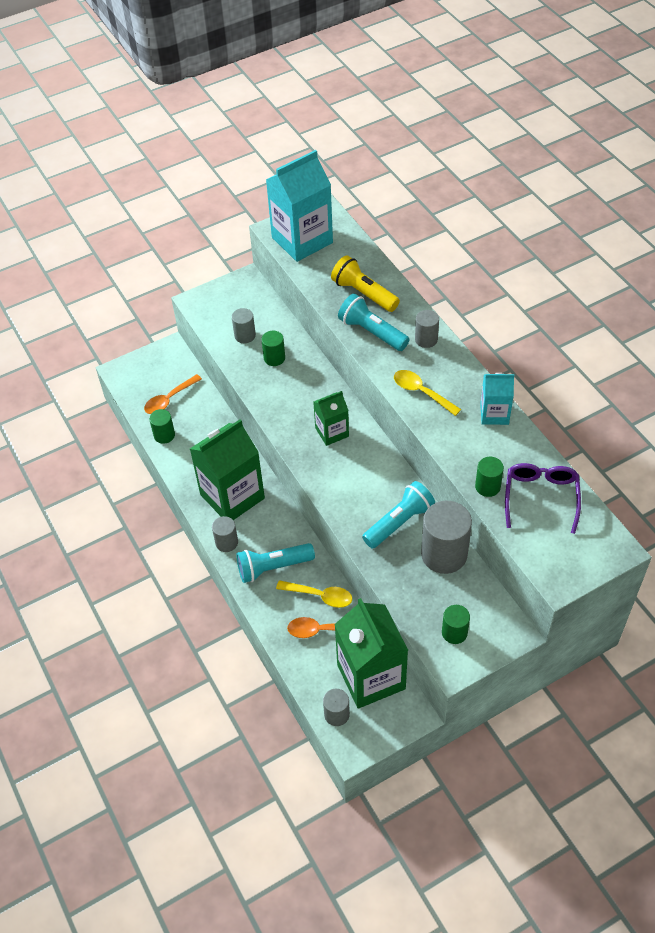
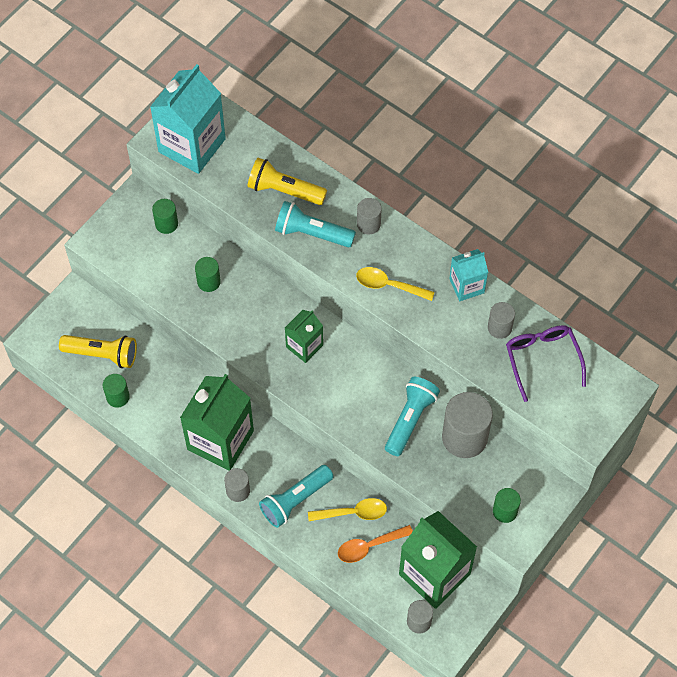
camera: 25 degrees left, 10 degrees up
(169, 399) = (103, 354): orange spoon -> yellow flashlight
(245, 335) = (166, 265): grey cylinder -> grey cylinder (499, 327)
(487, 486) = (490, 365): green cylinder -> green cylinder (166, 224)

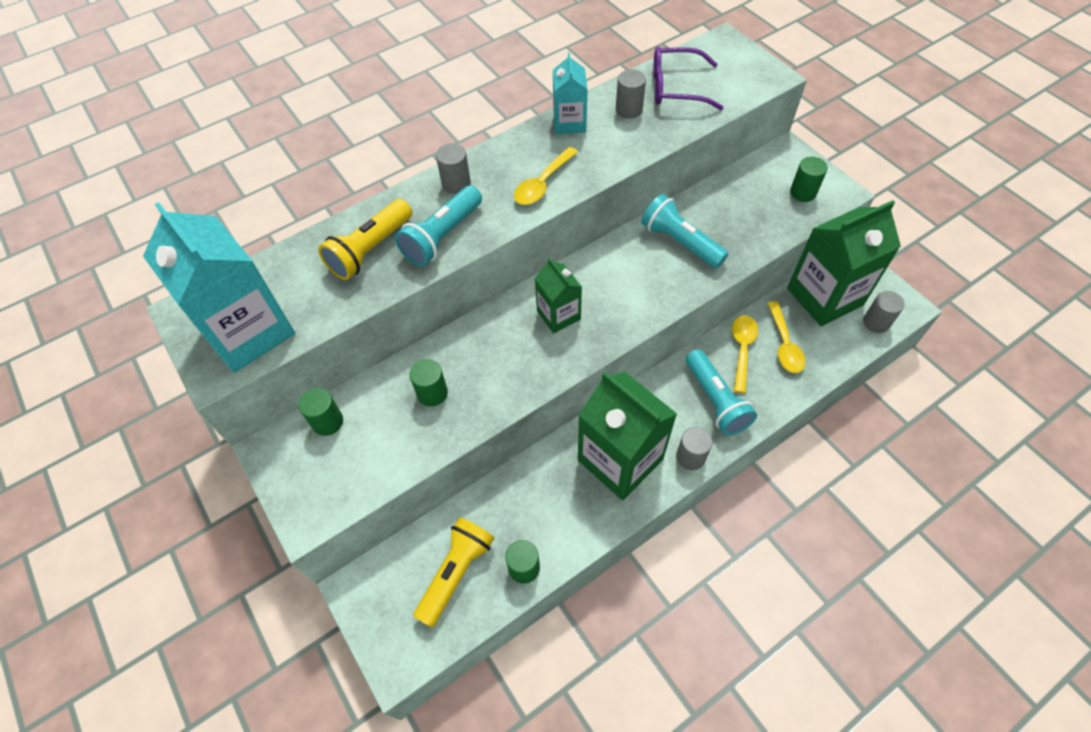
camera: 70 degrees left, 5 degrees down
(369, 546) = (784, 344): orange spoon -> yellow spoon
(464, 437) = (712, 203): grey cylinder -> none

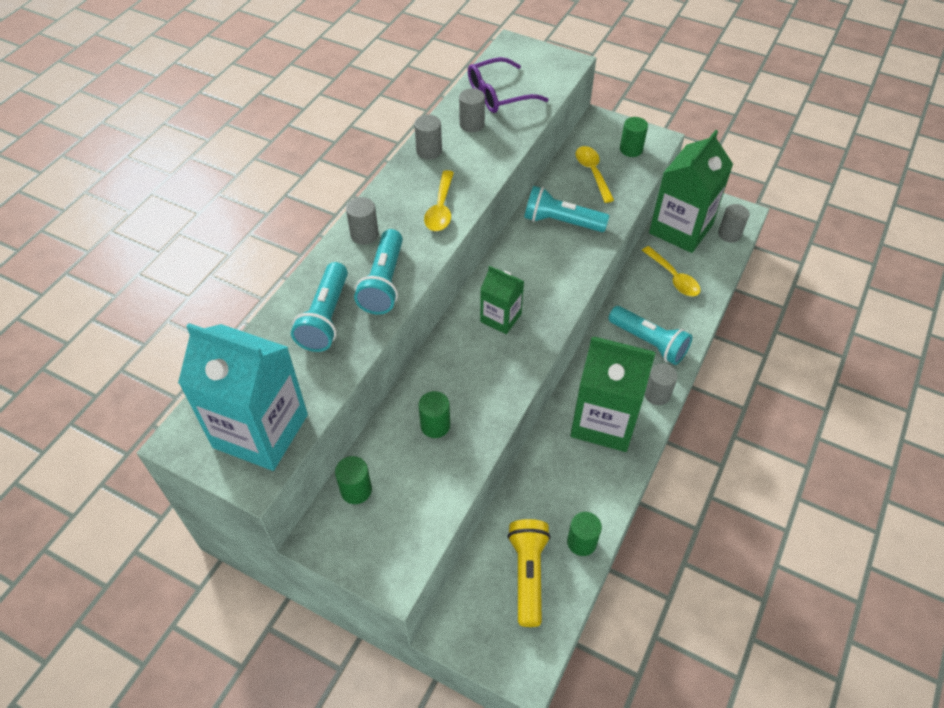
camera: 30 degrees left, 5 degrees down
(370, 250) = (325, 318): yellow flashlight -> turquoise flashlight
(569, 123) = (429, 151): turquoise carton -> grey cylinder
(742, 349) = (644, 294): yellow spoon -> yellow spoon (592, 172)

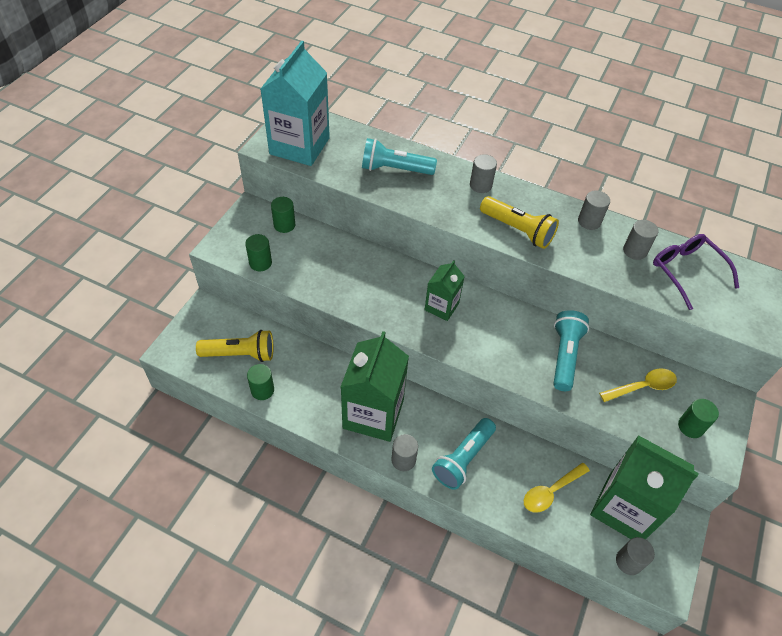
camera: 85 degrees right, 0 degrees up
(383, 283) = (431, 198): turquoise flashlight -> none
(435, 425) = (335, 265): green cylinder -> green cylinder (260, 263)
(440, 209) = (518, 230): yellow spoon -> yellow flashlight

